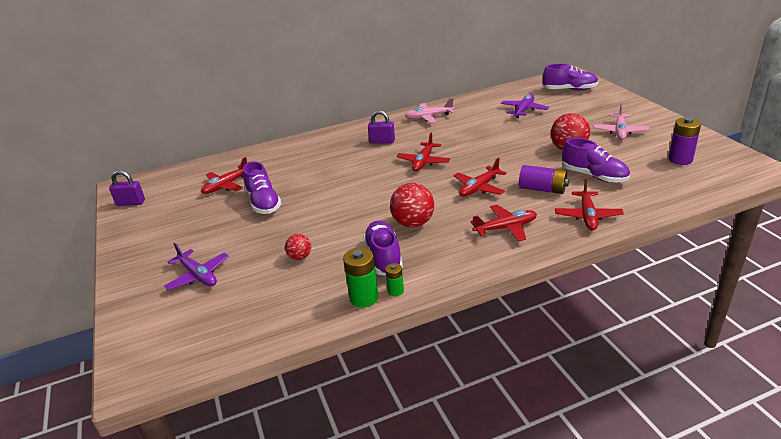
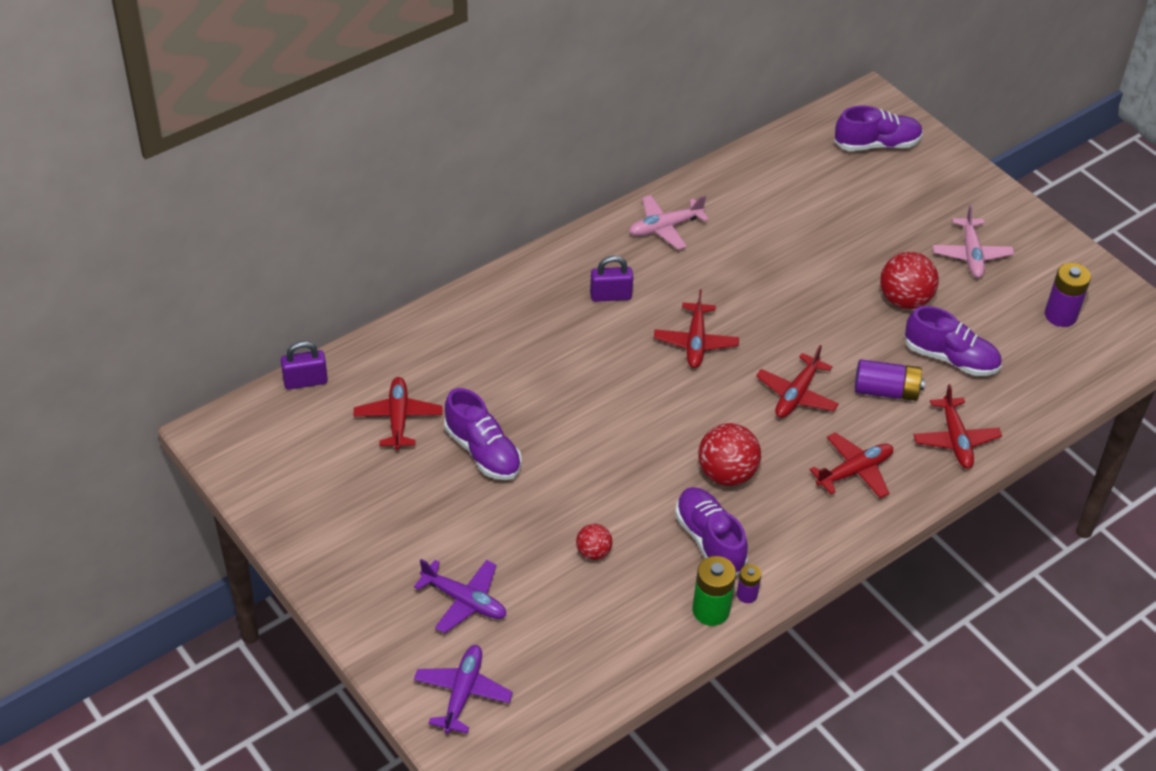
camera: 20 degrees left, 15 degrees up
(131, 203) = (258, 470): purple padlock -> purple padlock (305, 381)
(226, 185) = (398, 418): red plane -> red plane turned 150 degrees clockwise
(395, 291) = (747, 594): green battery -> purple battery
(523, 110) = (815, 204): purple plane -> purple plane (462, 693)

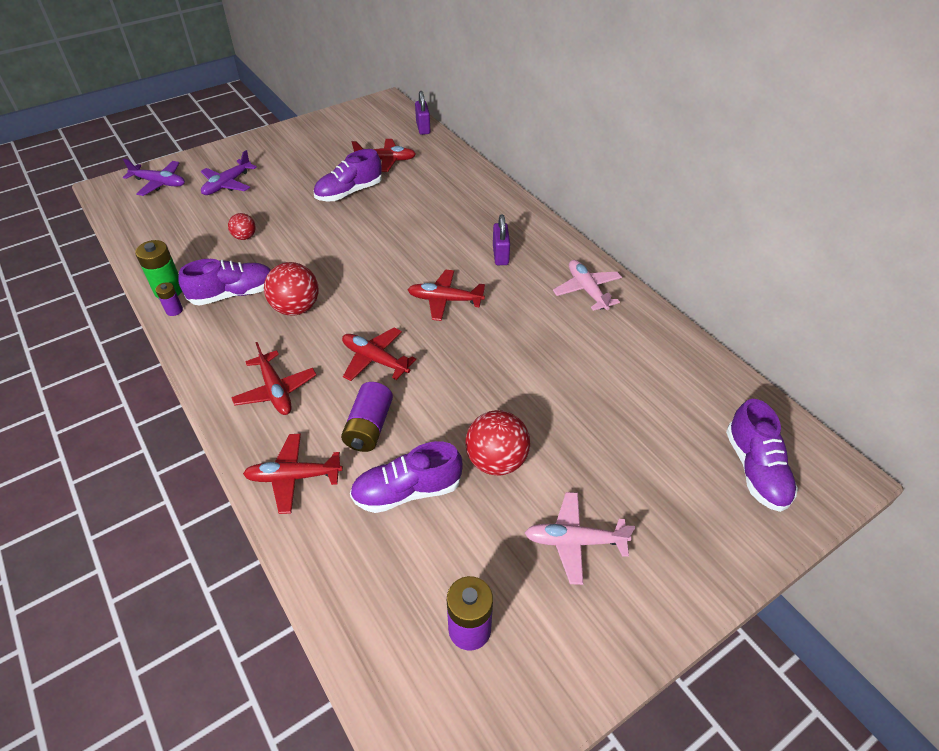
camera: 95 degrees right, 0 degrees up
(950, 358) = (407, 491): purple shoe -> purple shoe turned 45 degrees clockwise

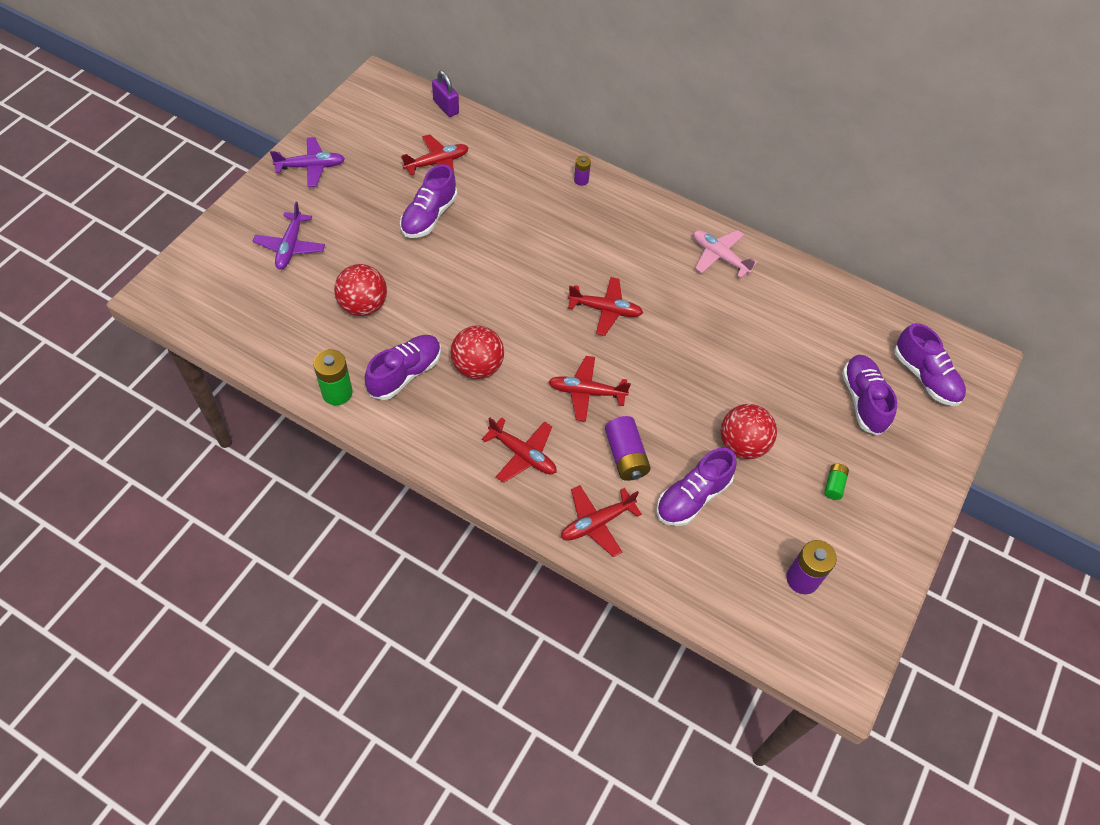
camera: 30 degrees left, 10 degrees up
(159, 183) = (211, 269): purple plane -> purple plane (311, 167)
(174, 310) = (361, 412): purple battery -> purple battery (581, 180)
(245, 237) = (363, 306): red ball -> red ball, size x1.79
(445, 300) = (605, 310): red plane -> red plane turned 150 degrees counterclockwise
(500, 255) = (623, 244): purple padlock -> none
(574, 541) = (834, 485): pink plane -> green battery
(663, 467) = (863, 400): none -> purple shoe

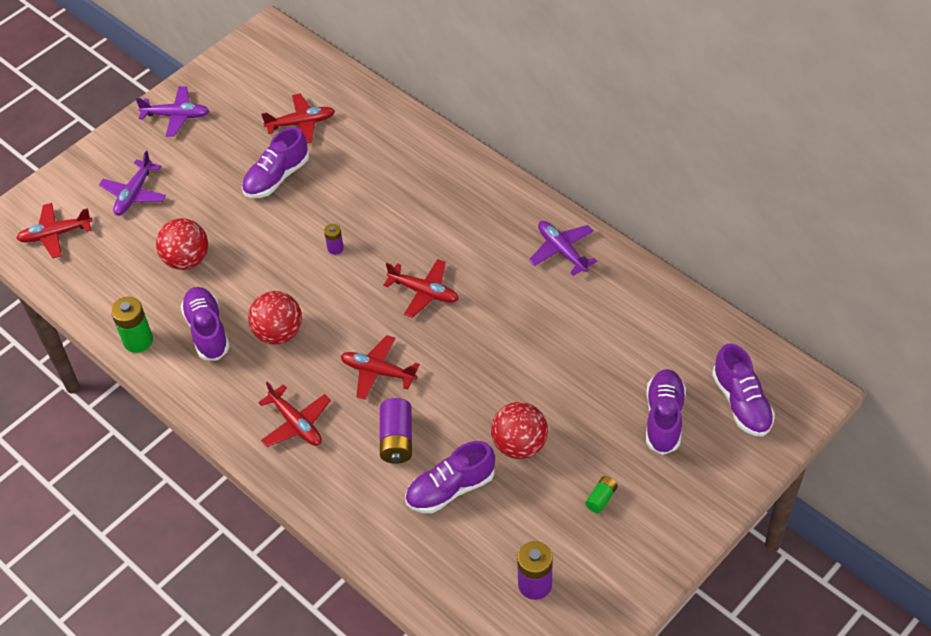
camera: 20 degrees right, 5 degrees down
(405, 373) = (207, 331): purple shoe -> purple shoe turned 75 degrees counterclockwise
(446, 107) = (327, 66): purple padlock -> none
(581, 180) = (442, 156): purple battery -> purple battery (335, 248)
(596, 523) = (347, 499): red plane -> red plane (55, 234)
(719, 256) = (562, 251): pink plane -> purple plane

